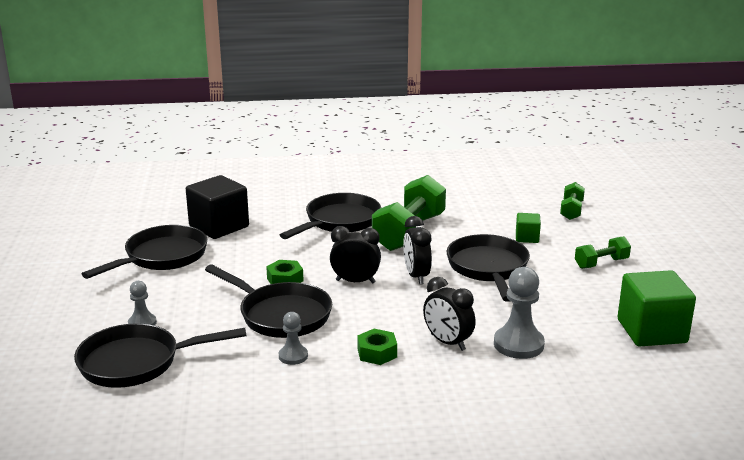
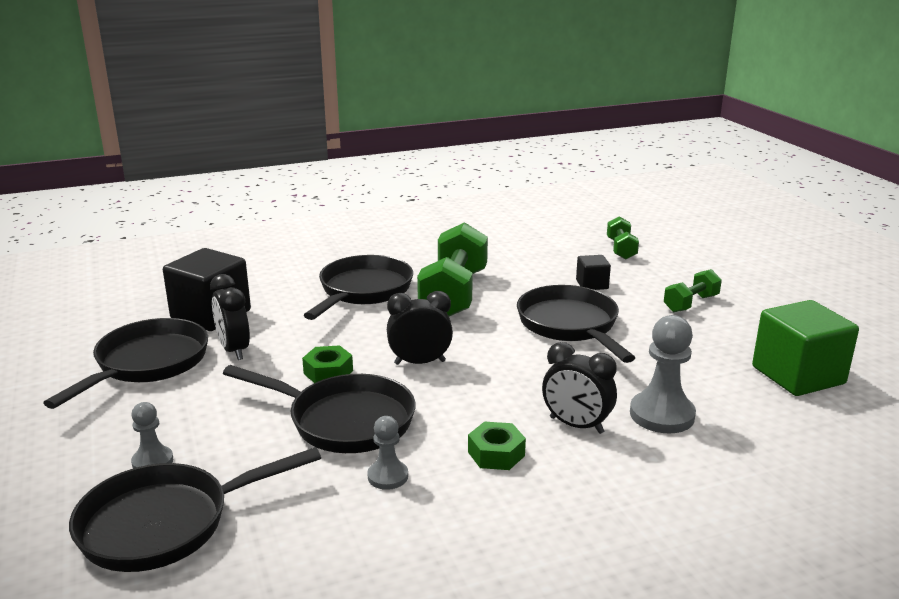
camera: 15 degrees left, 0 degrees up
(416, 276) = (491, 346): black clock -> black clock (234, 350)
(527, 238) = (592, 284): green cube -> black cube

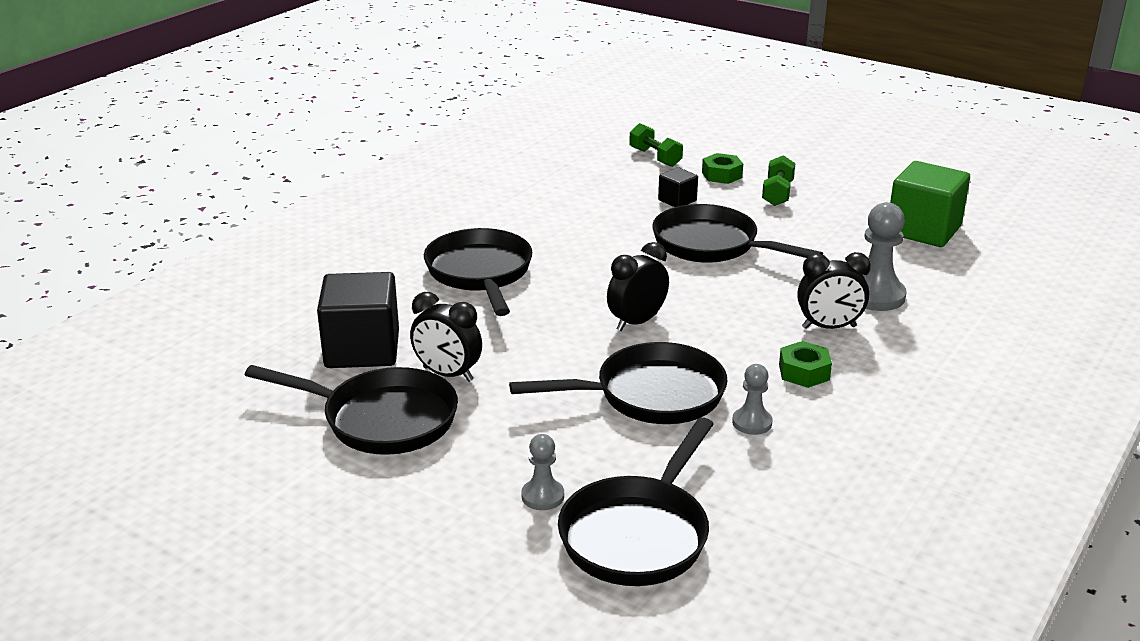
camera: 35 degrees left, 5 degrees up
(147, 364) = (382, 420): black pan -> black pan turned 120 degrees clockwise
(328, 372) = (571, 360): green nut -> green nut (722, 175)
(454, 294) = (571, 248): green dumbbell -> none

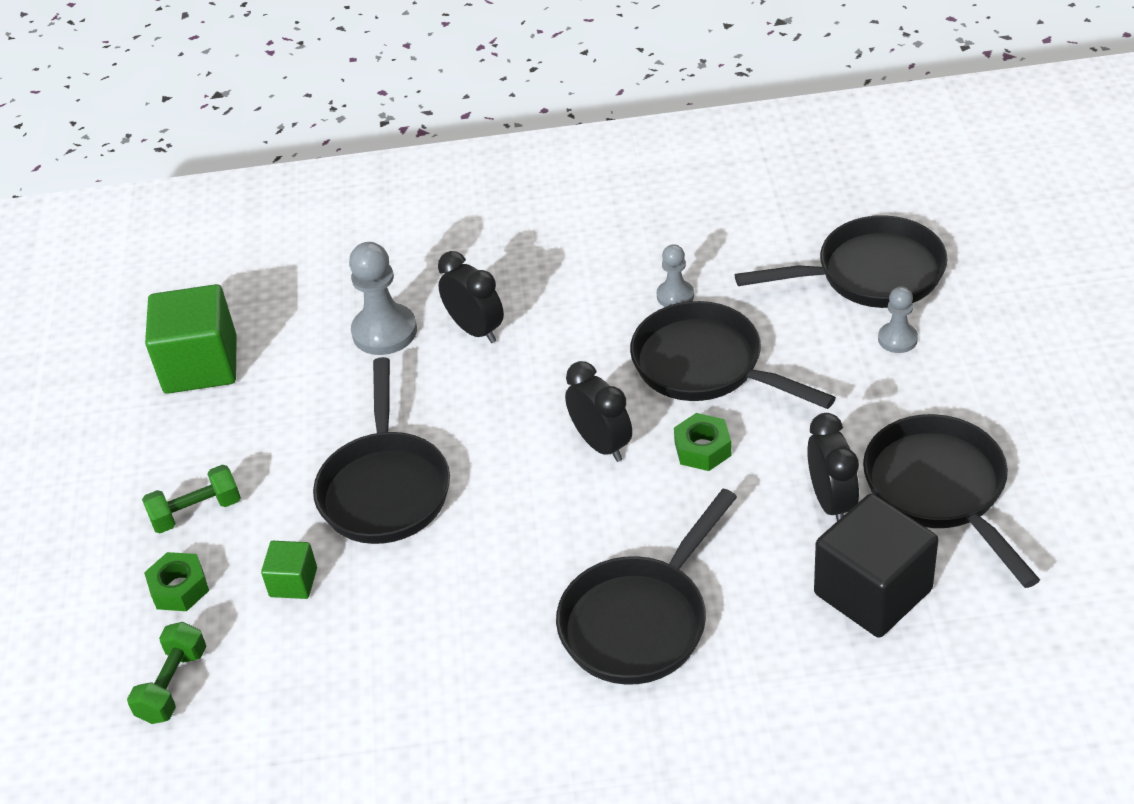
camera: 125 degrees left, 15 degrees up
(637, 322) = (601, 444): black clock -> black clock turned 135 degrees counterclockwise
(677, 200) = (293, 582): black cube -> green cube
(804, 372) = (568, 307): green nut -> green nut (702, 449)

